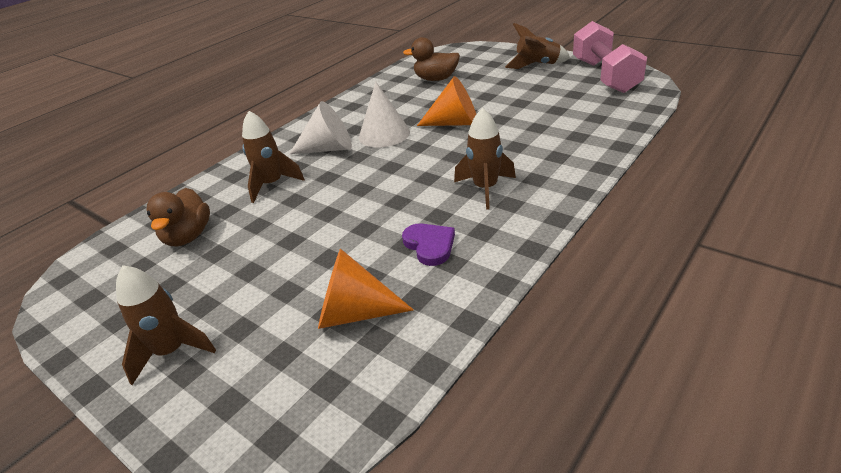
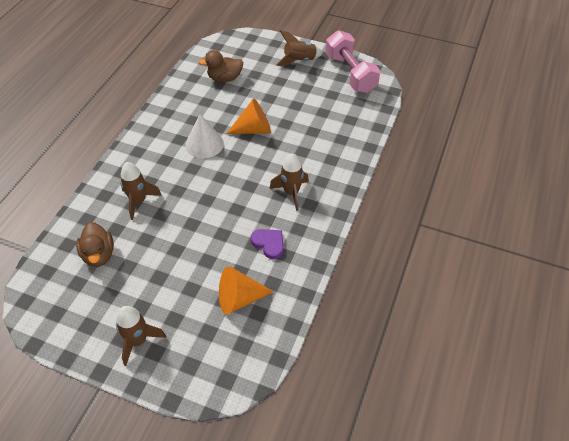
camera: 20 degrees left, 15 degrees up
(328, 148) = (166, 162): white cone -> none

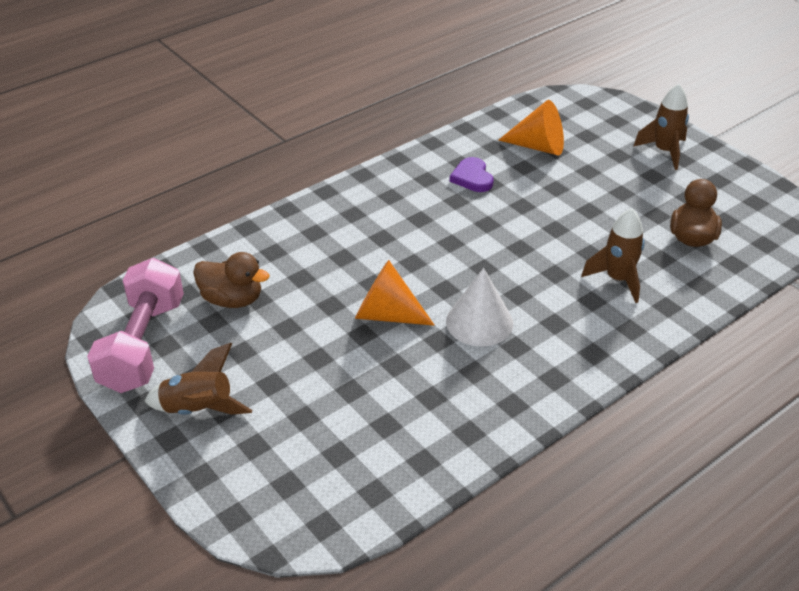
camera: 150 degrees left, 10 degrees down
(224, 78) = (365, 432): brown duck -> brown duck (232, 299)
(291, 193) = (402, 215): brown rocket -> none

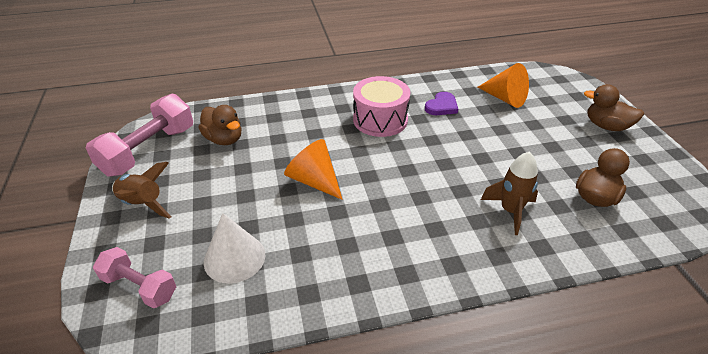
camera: 25 degrees right, 0 degrees up
(280, 493) = (140, 286): none -> pink dumbbell
(410, 216) = (380, 120): none -> pink drum
(472, 177) = (441, 106): purple heart -> purple heart turned 150 degrees counterclockwise
(479, 322) = (377, 208): white cone -> white cone (234, 258)
(664, 151) = (606, 126): brown rocket -> brown duck

